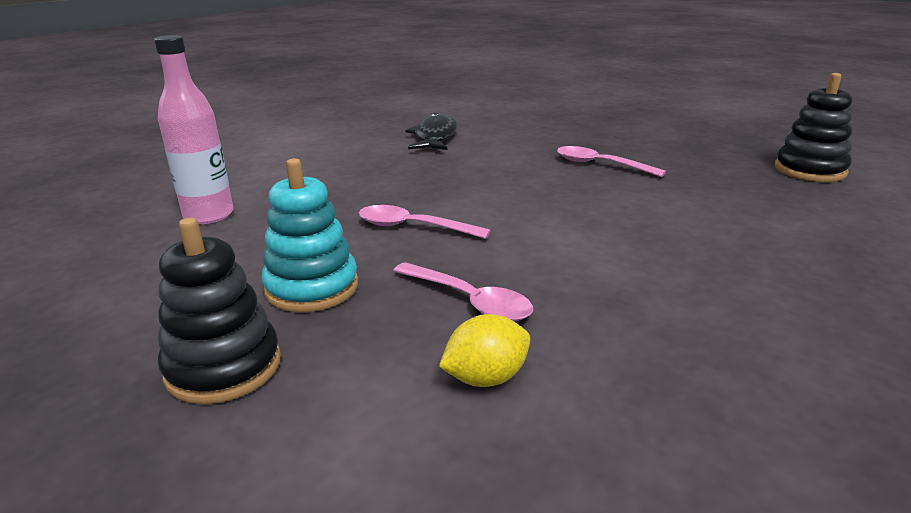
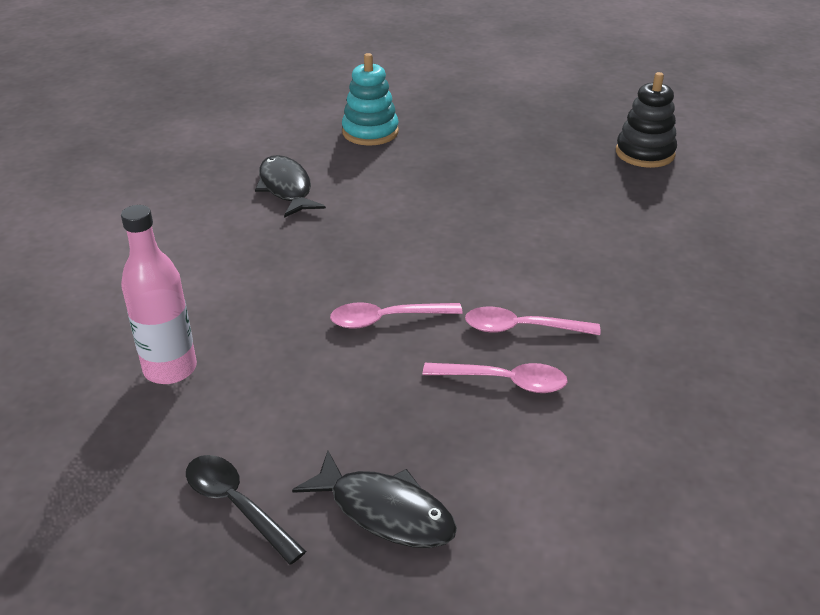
camera: 30 degrees left, 10 degrees up
(120, 316) = (237, 505): none -> black spoon
(224, 367) = (385, 511): black stacking toy -> black fish
(312, 287) = (369, 414): turquoise stacking toy -> turquoise stacking toy (370, 132)
(486, 378) = (574, 443): yellow lemon -> none
(600, 165) = (479, 190): pink spoon -> pink spoon (521, 328)

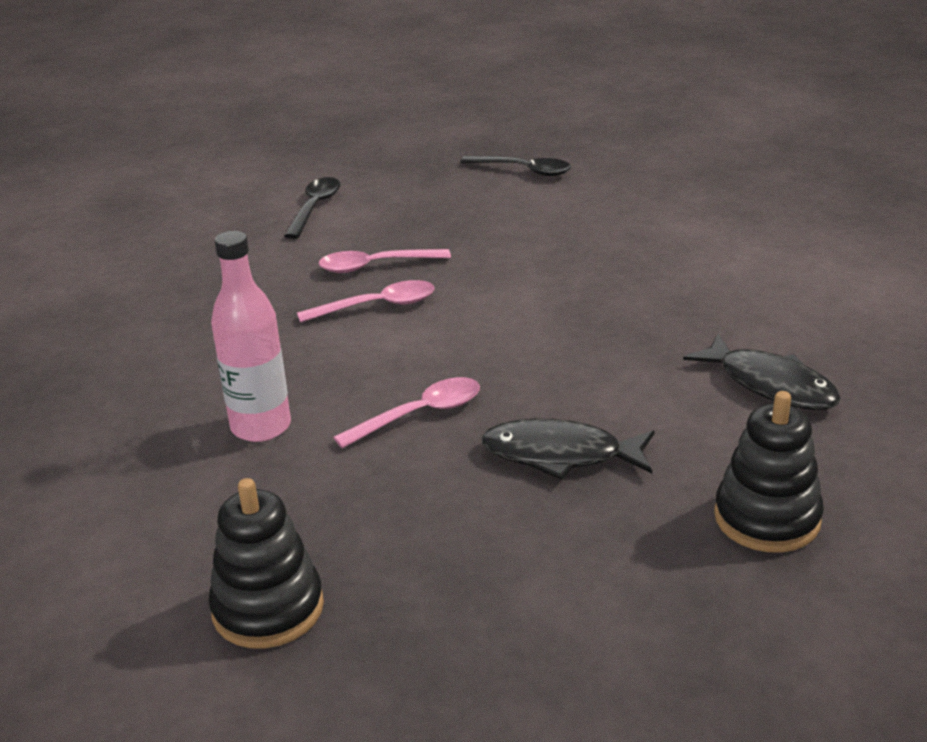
camera: 160 degrees right, 5 degrees down
(170, 369) = (658, 212): pink bottle -> pink bottle (261, 427)
(370, 132) = (767, 518): turquoise stacking toy -> black stacking toy
(385, 511) = (425, 188): black fish -> black fish (560, 455)
(387, 319) = (512, 283): pink spoon -> pink spoon (419, 414)
(545, 517) = (315, 208): none -> black spoon

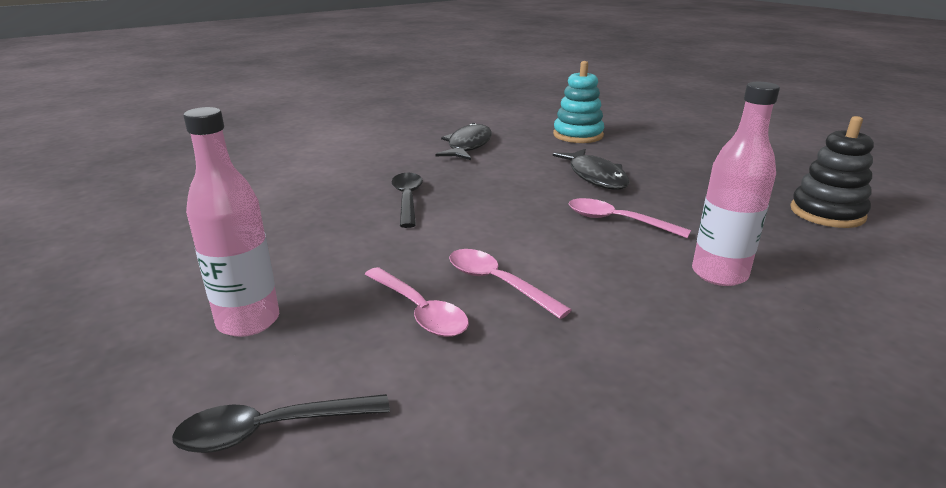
camera: 120 degrees left, 5 degrees down
(432, 207) = (248, 321): none -> pink bottle
(523, 170) = (124, 288): black spoon -> black spoon (407, 199)
(767, 518) = (578, 135): black stacking toy -> turquoise stacking toy

